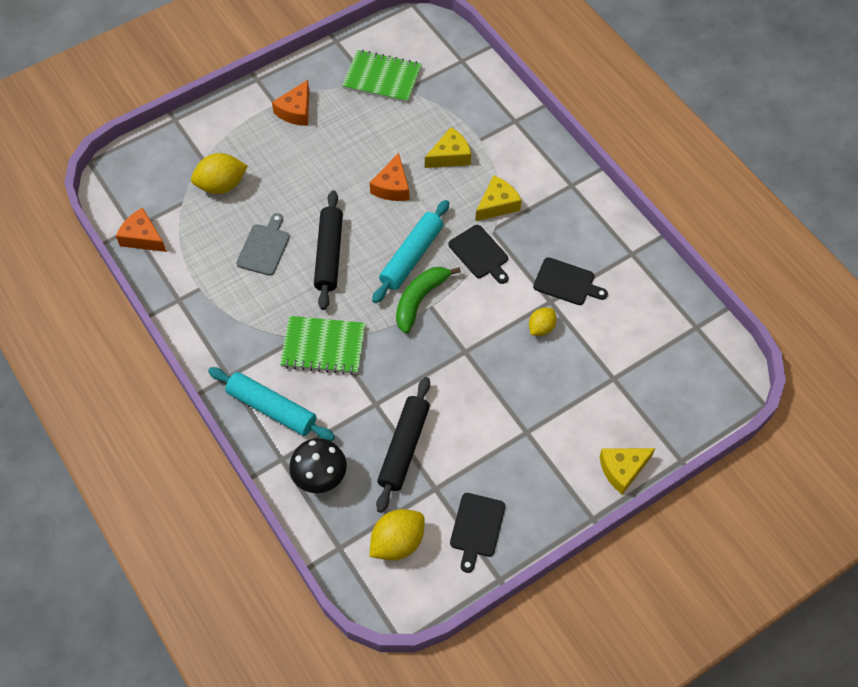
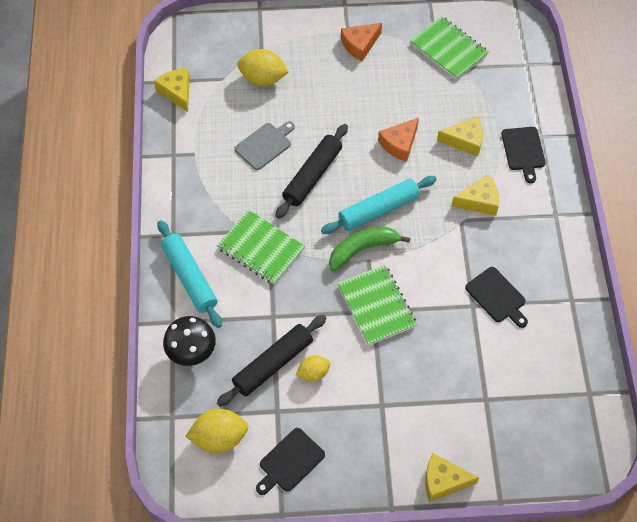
camera: 30 degrees right, 0 degrees up
(142, 237) = (177, 92): orange cheese -> yellow cheese
(465, 345) = (376, 306): none -> green notebook
(480, 254) = (437, 235): black cutting board -> black cutting board (523, 151)
(541, 328) = (450, 324): yellow lemon -> yellow lemon (313, 373)

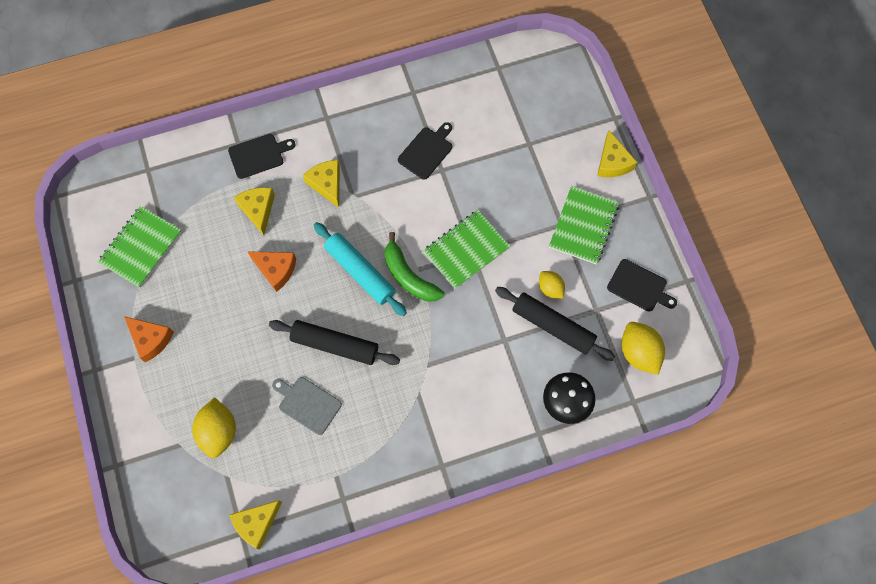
camera: 105 degrees left, 10 degrees up
(189, 278) = (486, 432): turquoise rolling pin -> none
(261, 248) = (434, 372): green notebook -> green notebook (583, 226)

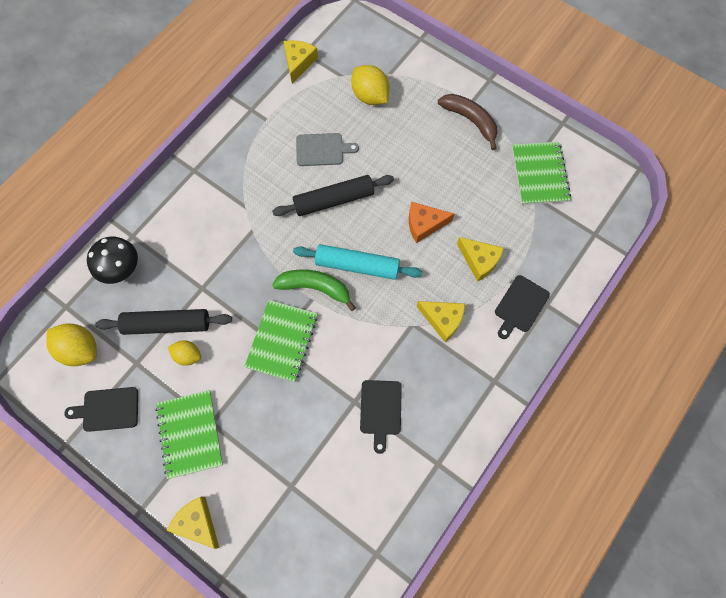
camera: 145 degrees right, 0 degrees up
(150, 339) = (470, 120): orange cheese -> brown banana

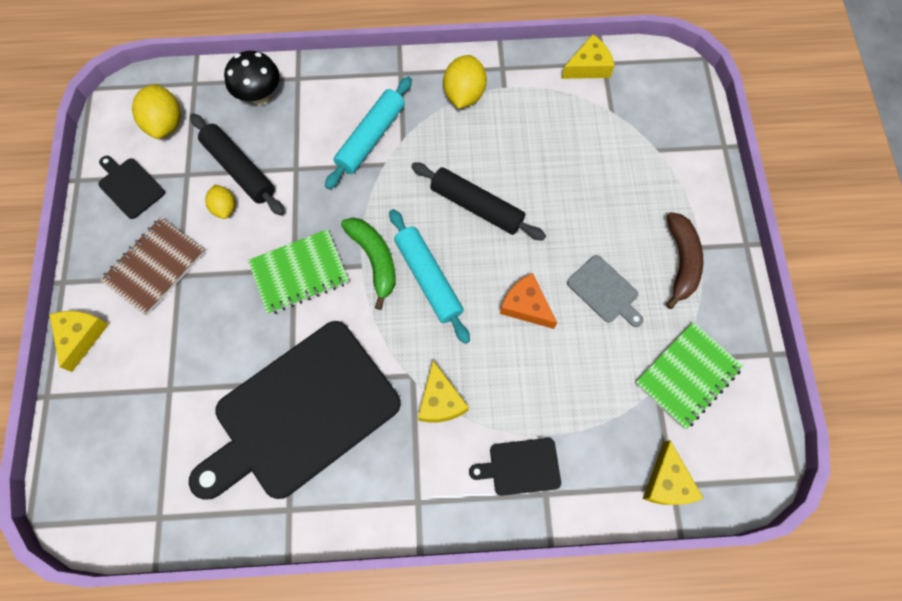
camera: 50 degrees right, 0 degrees up
(190, 434) = (155, 267): green notebook -> brown notebook
(225, 224) = (371, 138): none -> turquoise rolling pin
(322, 149) = (518, 156): grey cutting board -> grey cutting board (604, 291)
(370, 96) = (615, 152): yellow lemon -> yellow lemon (464, 95)
(380, 410) = (301, 413): black cutting board -> black cutting board, size x2.42
(479, 260) = (534, 388): yellow cheese -> yellow cheese (667, 482)

